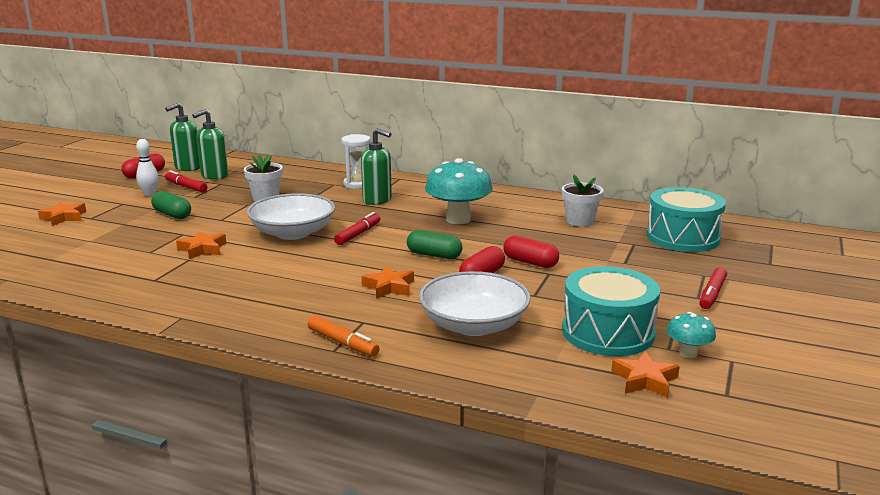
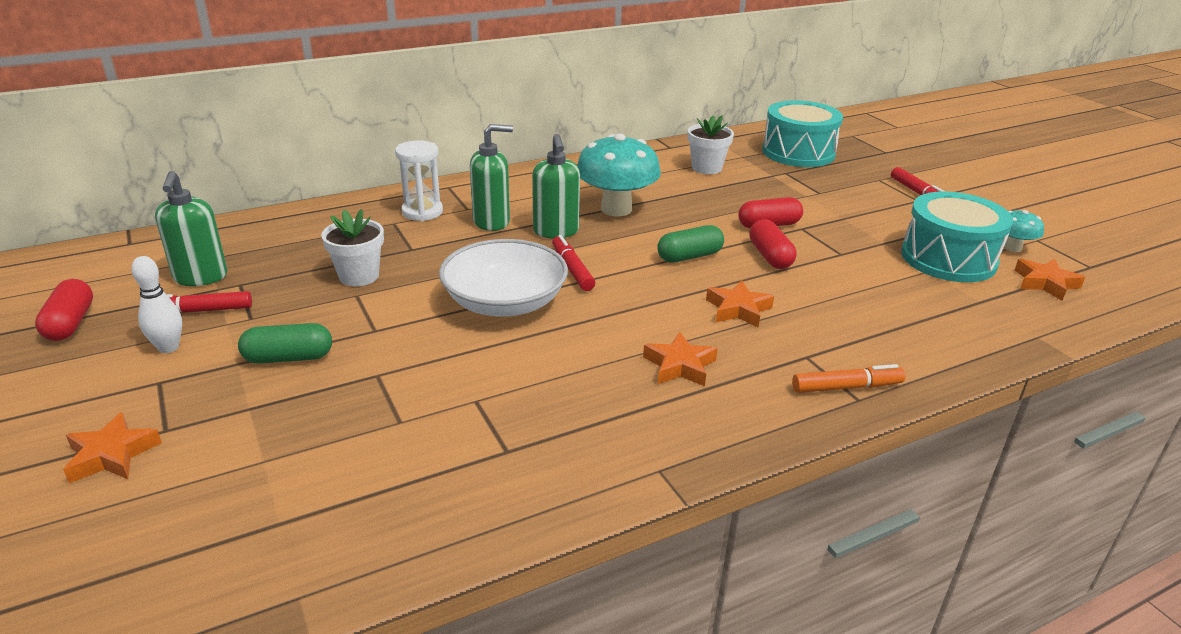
camera: 50 degrees left, 10 degrees up
(187, 168) = (122, 283): green soap dispenser -> green soap dispenser (556, 231)
(202, 249) = (458, 378): orange star -> orange star (680, 366)
(474, 325) = (875, 305): white bowl -> none

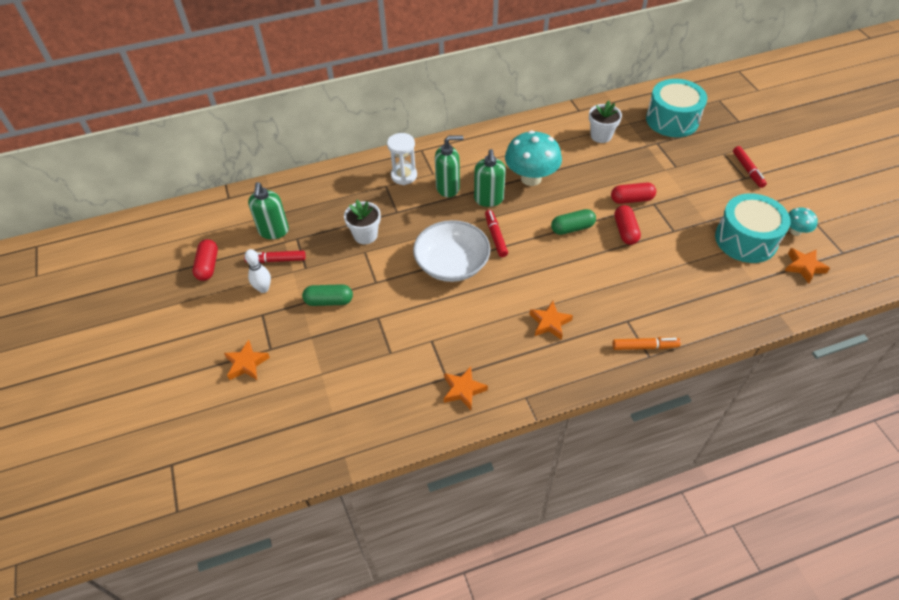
camera: 10 degrees right, 20 degrees up
(738, 309) = (594, 278): orange star -> orange star (463, 390)

